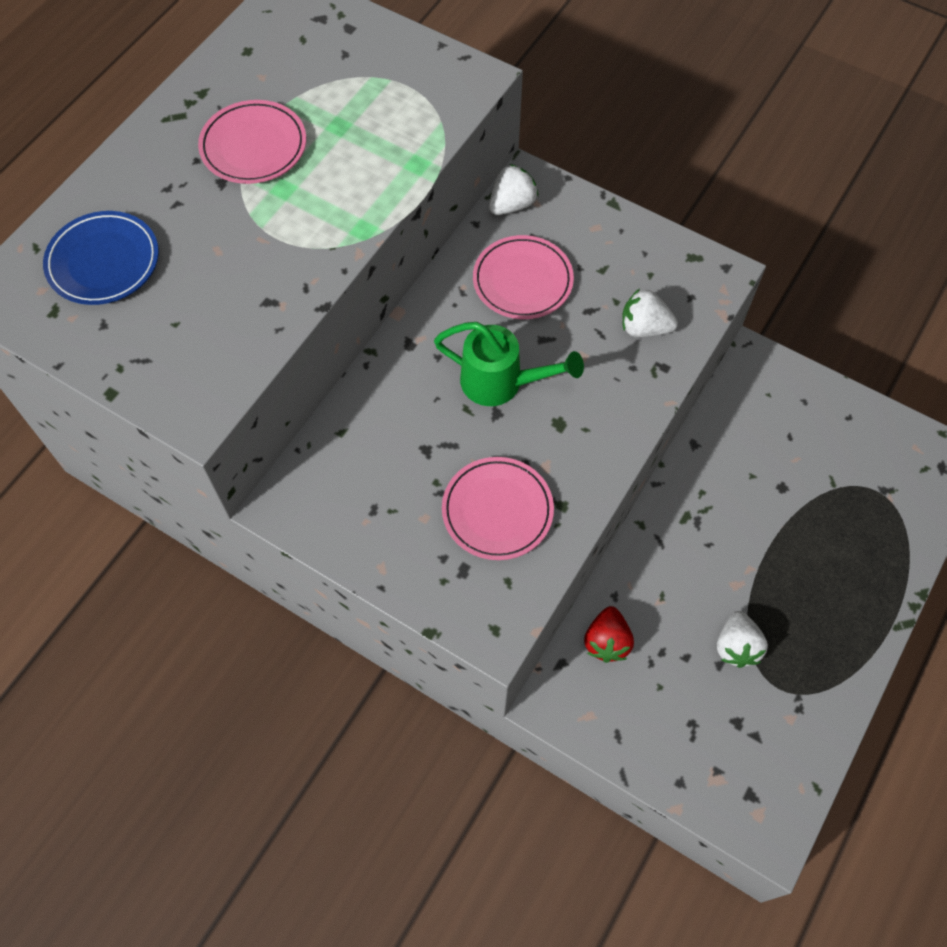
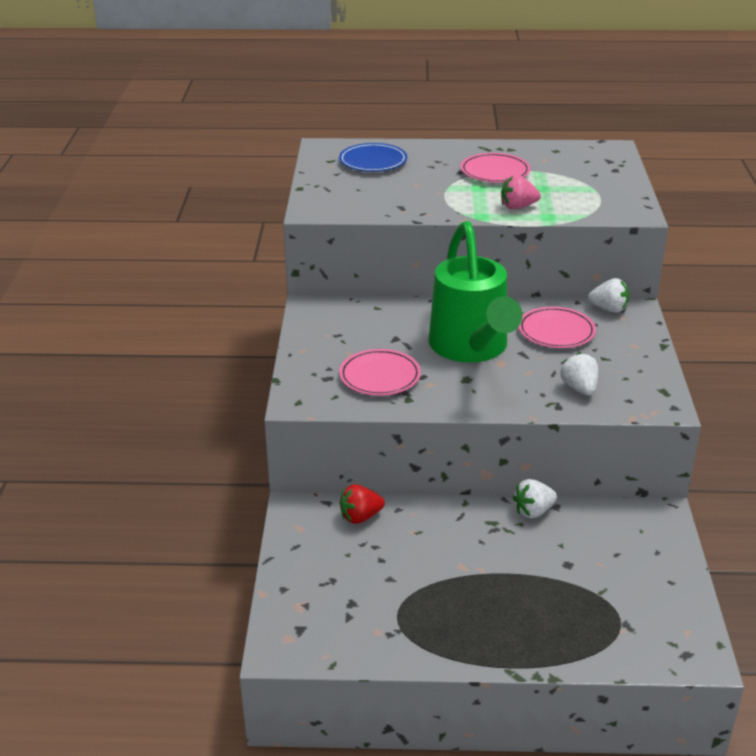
camera: 60 degrees right, 30 degrees down
(368, 179) = (518, 207): none -> pink strawberry
(501, 383) = (471, 348): green watering can -> green watering can, size x1.76
(736, 646) = (411, 582): white strawberry -> white strawberry (533, 511)

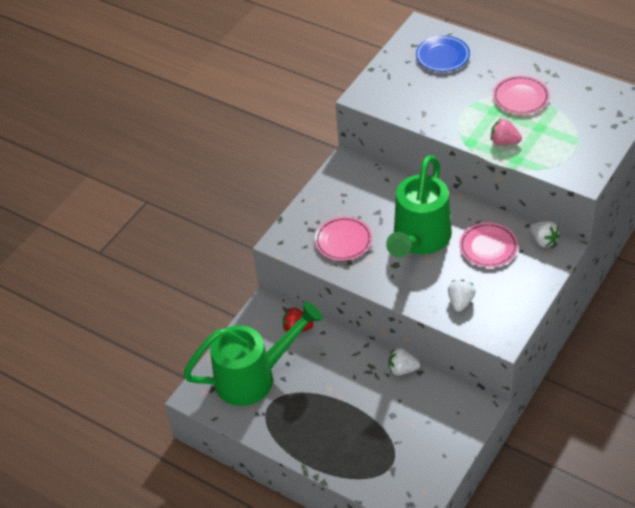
camera: 35 degrees right, 15 degrees up
(348, 592) = (254, 377): none -> green watering can

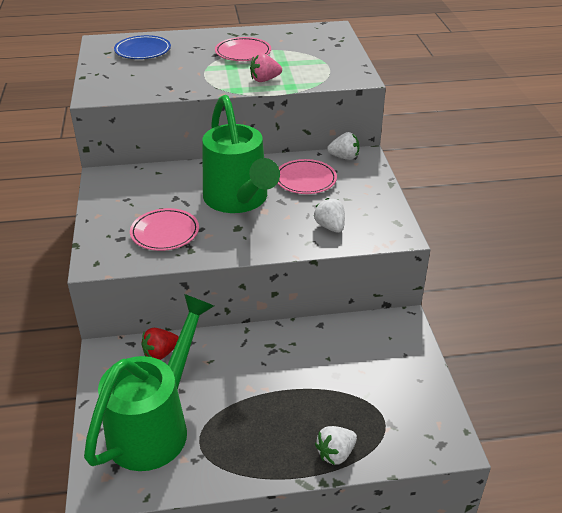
camera: 45 degrees left, 10 degrees down
(402, 369) = (302, 331): white strawberry -> white strawberry (335, 453)

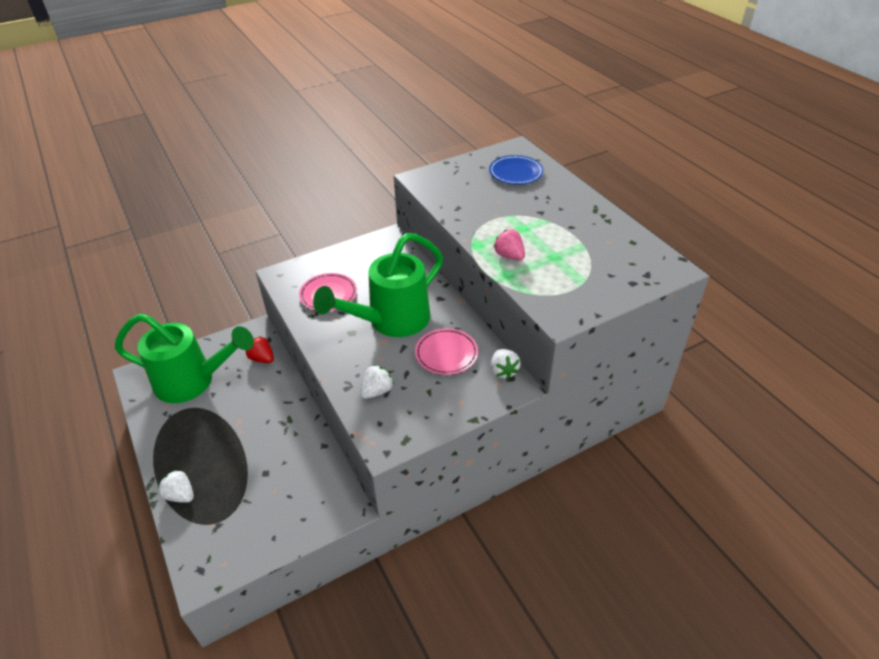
camera: 70 degrees right, 5 degrees up
(243, 52) = (558, 226): pink plate -> none

